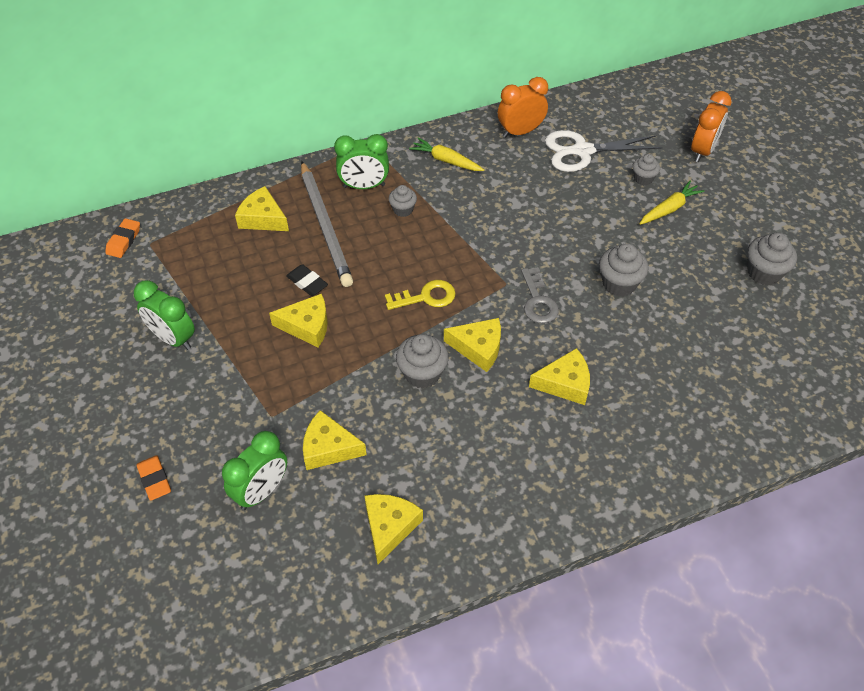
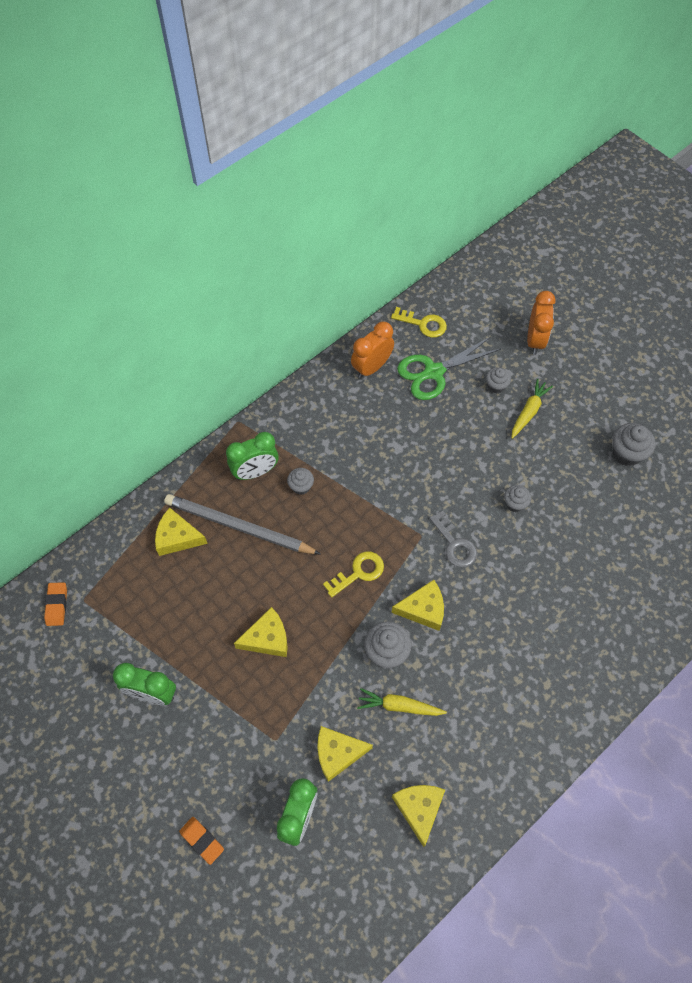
camera: 20 degrees left, 10 degrees up
(307, 283) = (248, 593): black eraser -> none
(325, 226) = (238, 527): grey pencil -> grey pencil turned 150 degrees clockwise
(446, 160) = (318, 420): yellow carrot -> yellow carrot (399, 706)
(565, 383) = (507, 619): yellow cheese -> none
(582, 151) = (434, 372): white scissors -> green scissors
(589, 110) = (423, 324): none -> yellow key
(619, 284) = (514, 504): grey cupcake -> grey cupcake, size x0.62

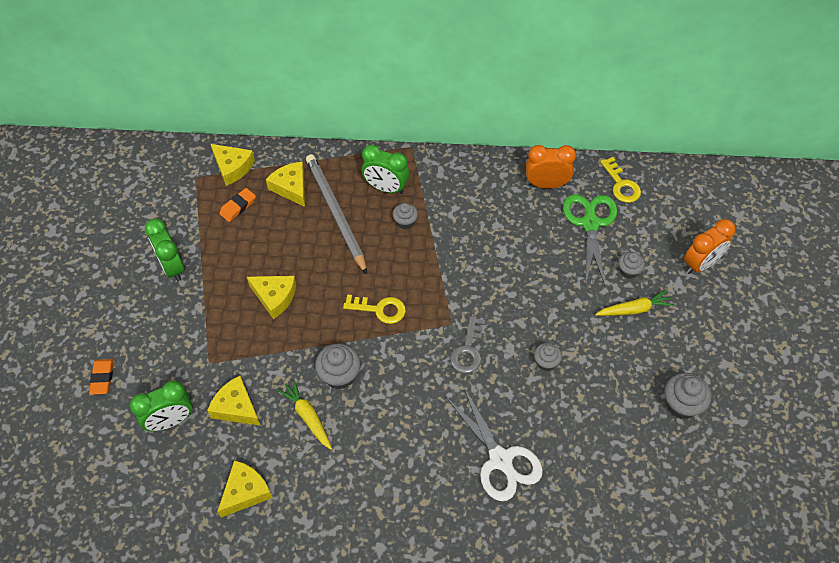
camera: 45 degrees right, 5 degrees down
(57, 605) = (178, 167): orange eraser -> orange eraser (238, 207)
(423, 609) = (395, 372): yellow cheese -> yellow cheese (232, 167)
(434, 372) = (590, 223): green scissors -> green scissors turned 75 degrees clockwise
(561, 603) = (500, 459): none -> white scissors

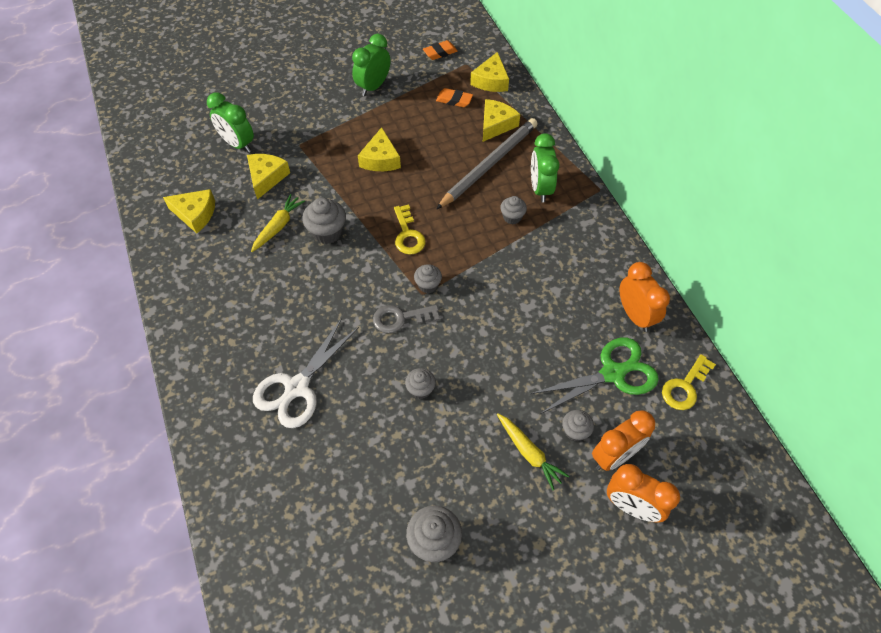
camera: 65 degrees right, 0 degrees up
(102, 378) = (256, 91): orange eraser -> orange eraser (440, 53)
(444, 315) = (428, 285): none -> grey cupcake
(658, 255) = (614, 456): none -> orange clock

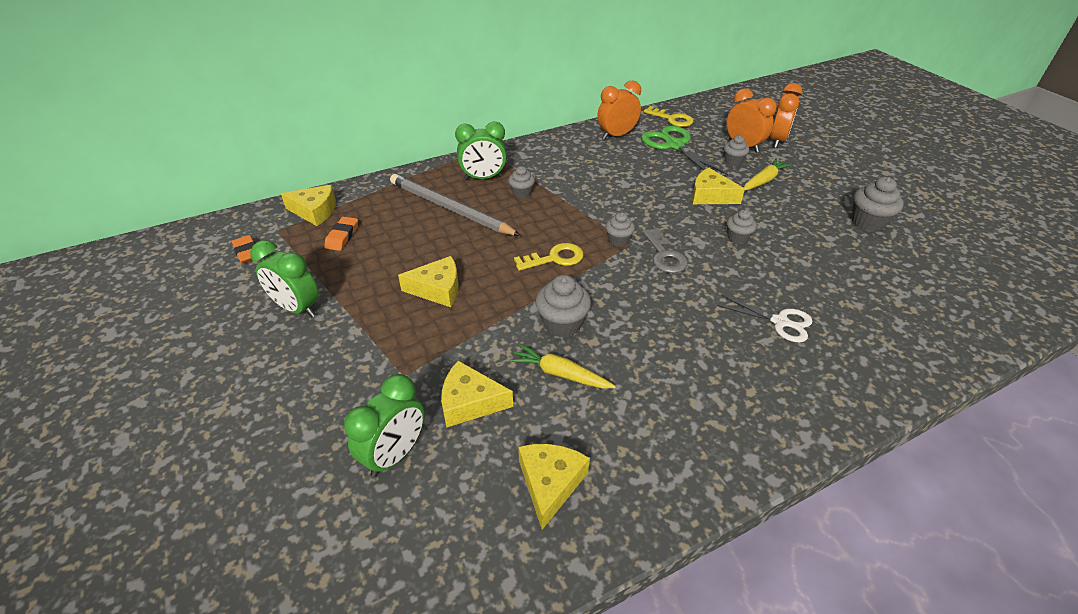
camera: 95 degrees left, 15 degrees down
(297, 387) = (780, 322): white scissors -> white scissors, size x0.63
(496, 125) = (389, 206): yellow cheese -> yellow cheese (710, 196)

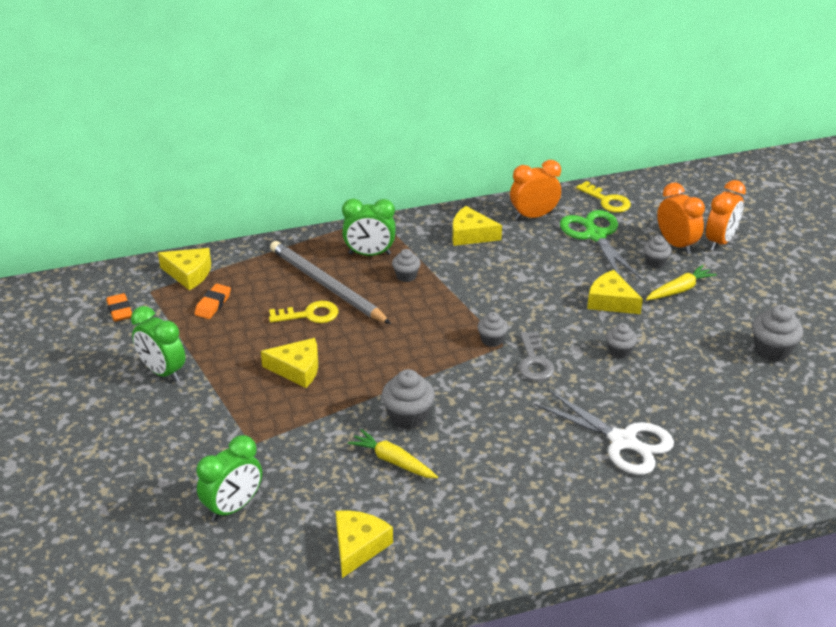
camera: 10 degrees right, 5 degrees down
(470, 402) = (305, 474): yellow cheese -> yellow cheese (471, 235)
(555, 258) = (420, 351): yellow key -> yellow key (309, 315)
(780, 322) = (622, 441): white scissors -> white scissors, size x1.58

